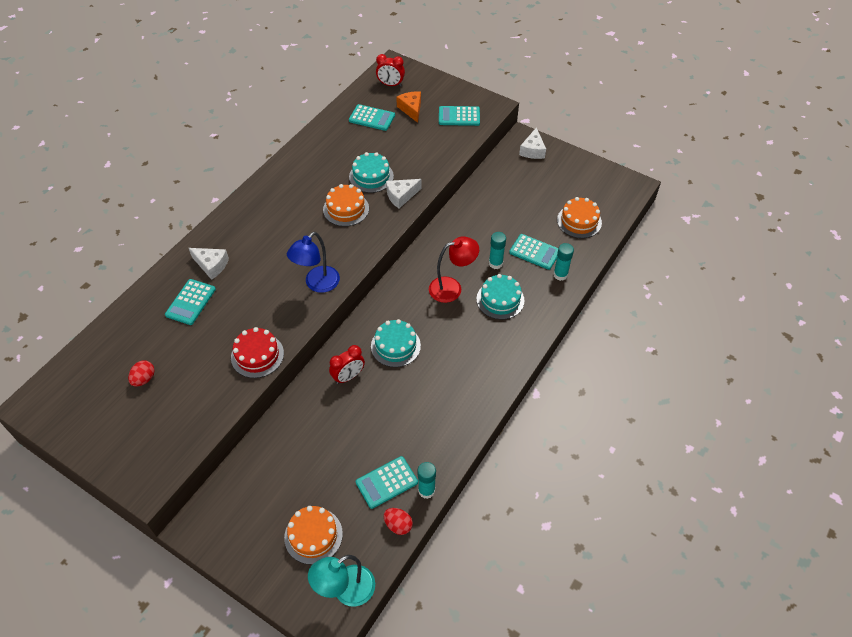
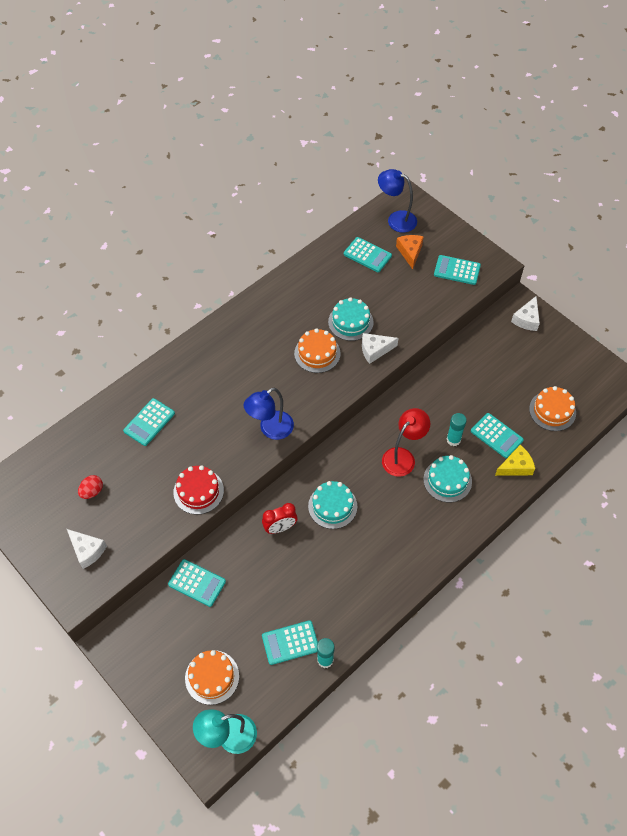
camera: 15 degrees right, 5 degrees up
(211, 265) = (176, 387): white cheese -> white cheese (87, 550)
(275, 447) = (197, 583): none -> turquoise calculator
(390, 85) = (396, 219): red clock -> blue lamp
(398, 525) = (290, 687): red egg -> none
(452, 288) = (403, 457): red lamp -> red lamp turned 45 degrees counterclockwise
(560, 275) = (515, 466): turquoise glue stick -> yellow cheese

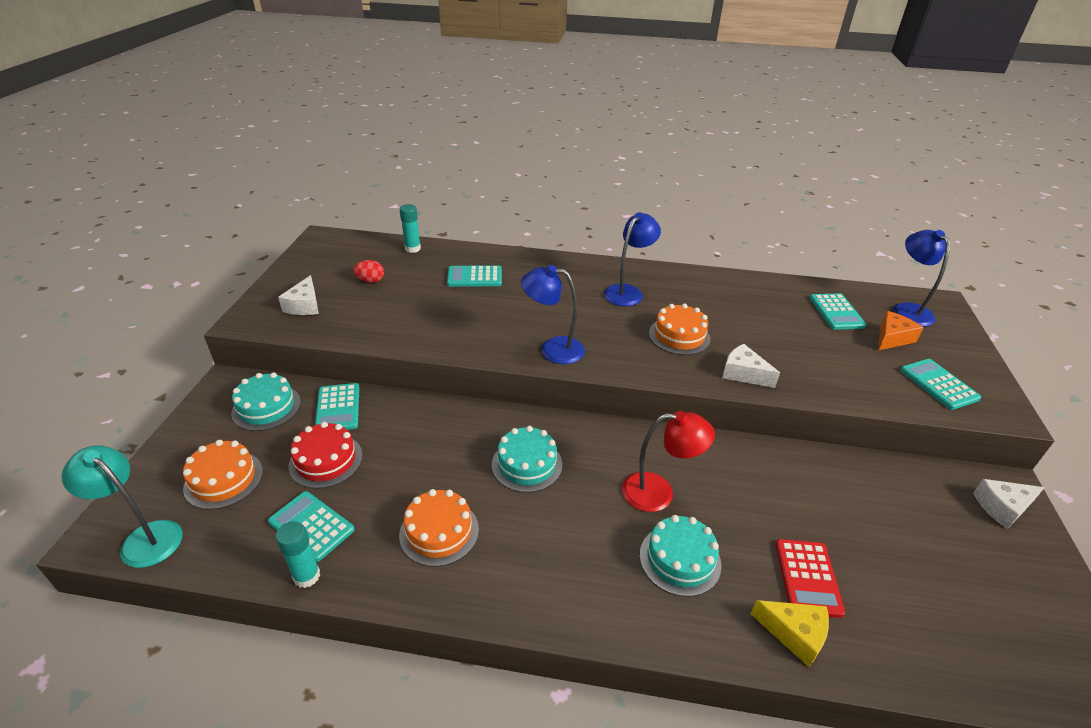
camera: 50 degrees right, 20 degrees down
(198, 491) = (430, 338): red cake -> red cake (326, 460)
(250, 344) = (628, 292): none -> blue lamp
(280, 528) = (458, 436): red clock -> none
(350, 322) = (747, 339): turquoise cake -> turquoise cake (266, 407)
(453, 440) = (741, 531): turquoise glue stick -> turquoise glue stick (412, 249)
(496, 435) = (808, 577): turquoise calculator -> red calculator
(552, 411) = (934, 627): orange cake -> orange cake (439, 532)

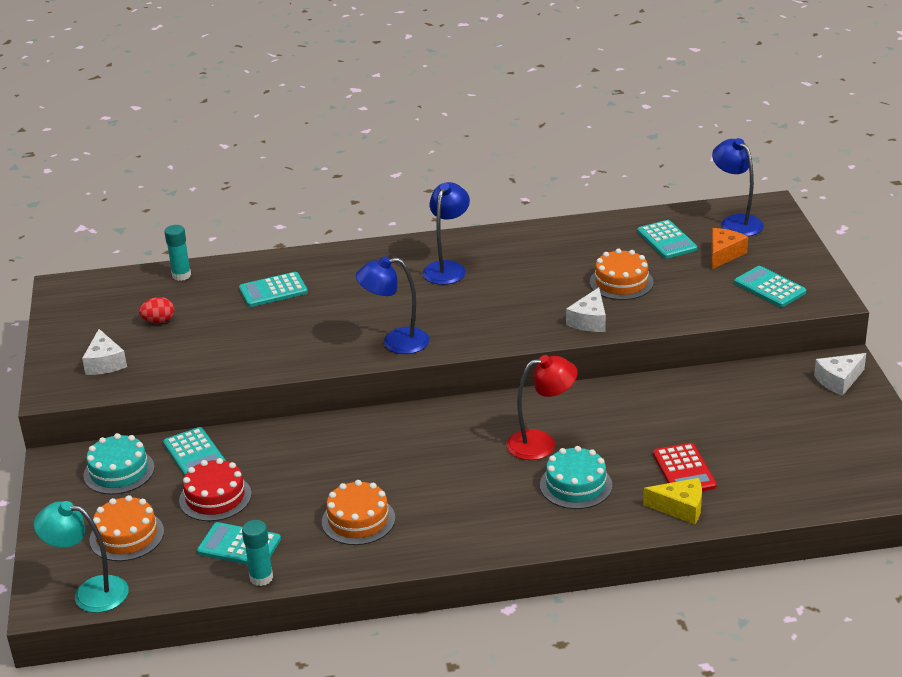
camera: 15 degrees left, 5 degrees down
(527, 464) = (411, 452): turquoise cake -> none
(679, 336) = (517, 300): orange cake -> orange cake (621, 282)
(743, 374) = (589, 320): white cheese -> white cheese turned 90 degrees counterclockwise

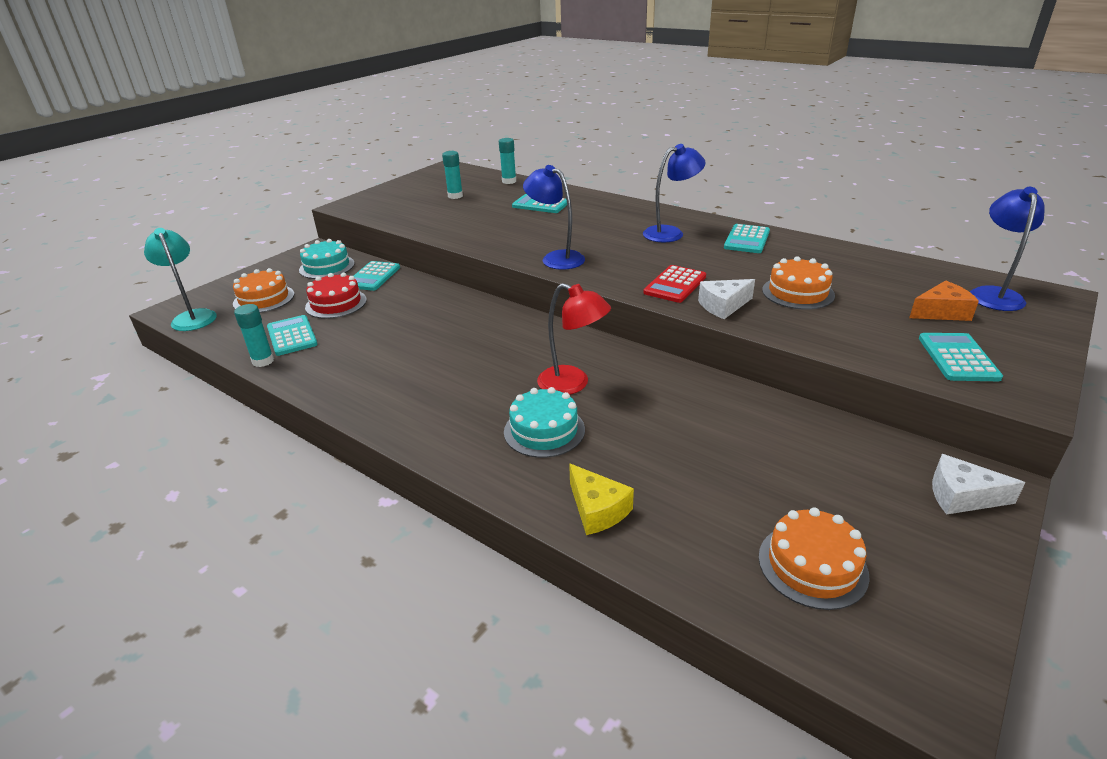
camera: 45 degrees right, 0 degrees up
(105, 362) = (393, 203): white cheese -> none
(159, 321) = (455, 196): red egg -> turquoise glue stick
(358, 520) = (371, 361): orange cake -> orange cake (812, 565)
(667, 240) = (892, 281): turquoise calculator -> turquoise calculator (747, 239)
(684, 470) = (655, 478): red calculator -> red calculator (675, 285)

